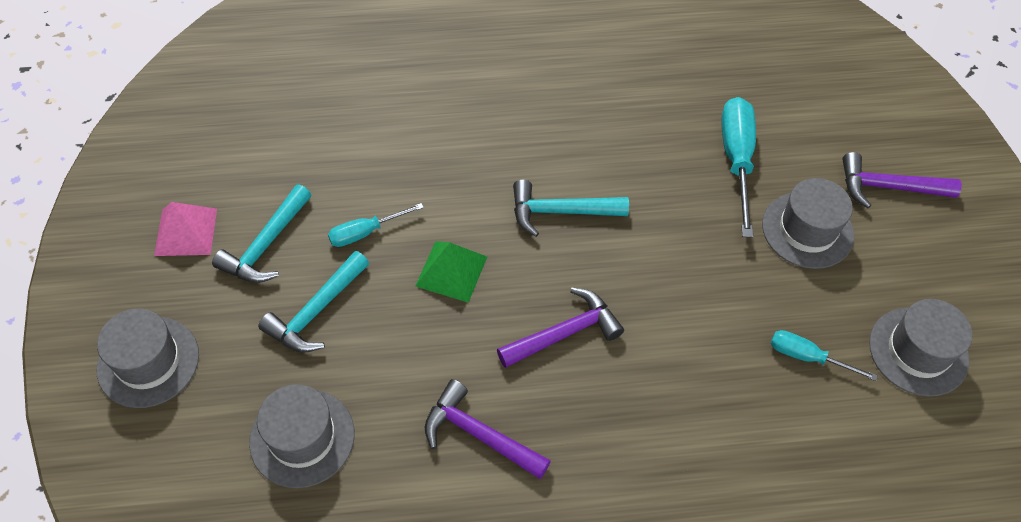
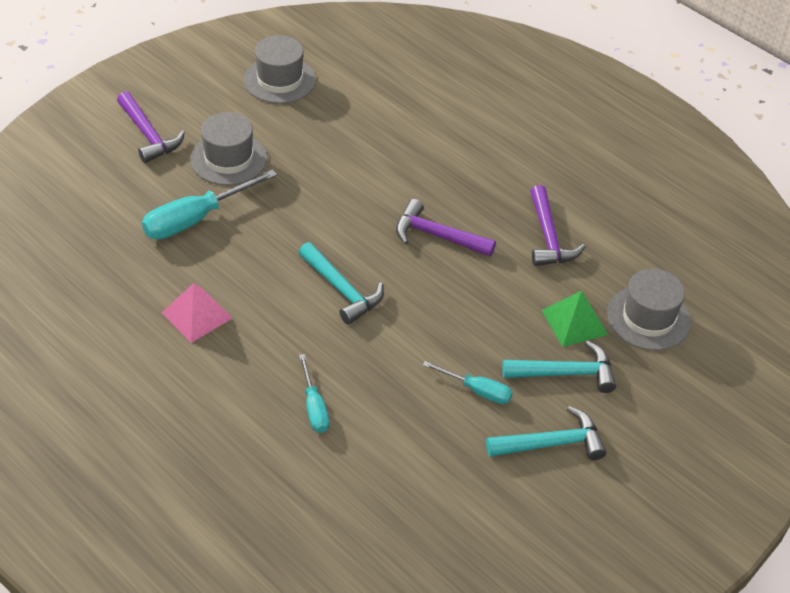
camera: 130 degrees left, 10 degrees down
(148, 362) = (704, 440): grey hat -> none
(186, 232) = (598, 506): pink pyramid -> pink pyramid (197, 315)
(451, 271) = (454, 320): green pyramid -> green pyramid (574, 322)
(807, 357) = (334, 122): turquoise screwdriver -> turquoise screwdriver (314, 407)

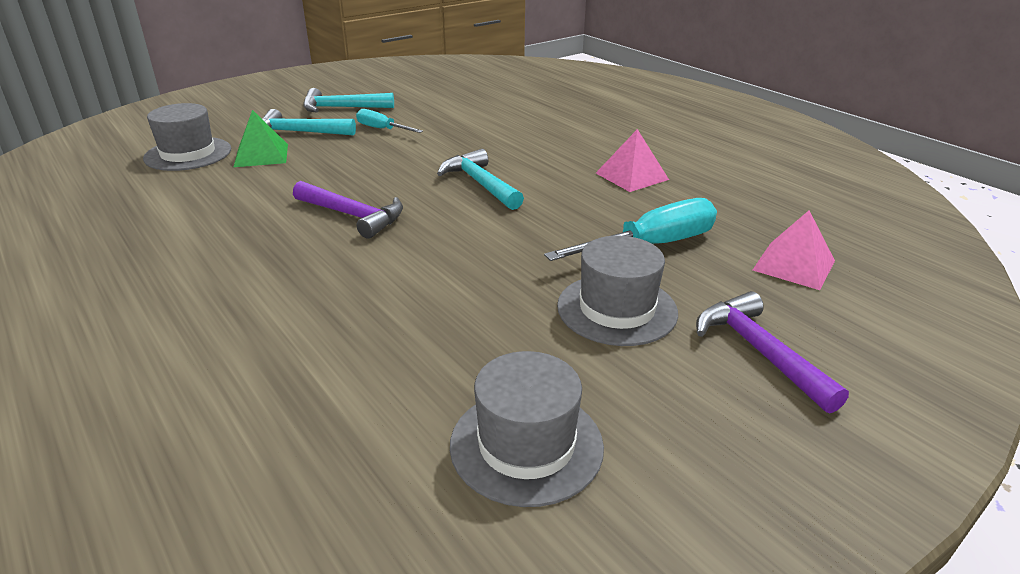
camera: 170 degrees left, 15 degrees down
(94, 206) = (794, 265): none -> pink pyramid
(314, 407) = (522, 129): turquoise screwdriver -> none
(548, 237) = (223, 208): purple hammer -> none

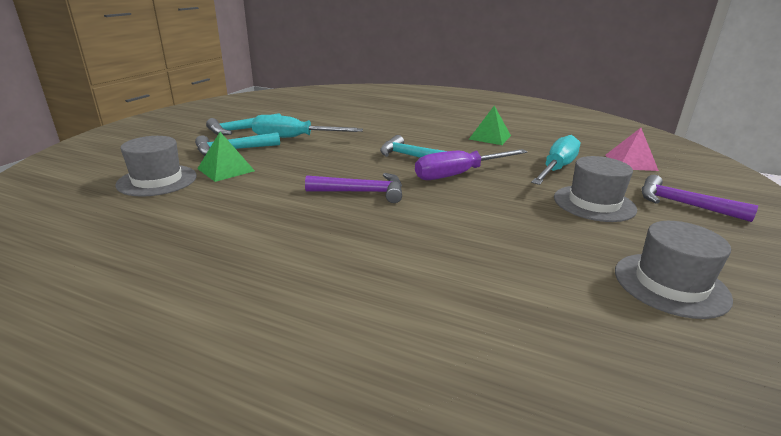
camera: 30 degrees left, 5 degrees down
(382, 129) = (294, 138): turquoise screwdriver -> turquoise screwdriver, size x1.73
(500, 221) = (459, 174): none -> purple screwdriver
(632, 176) = (490, 137): pink pyramid -> green pyramid

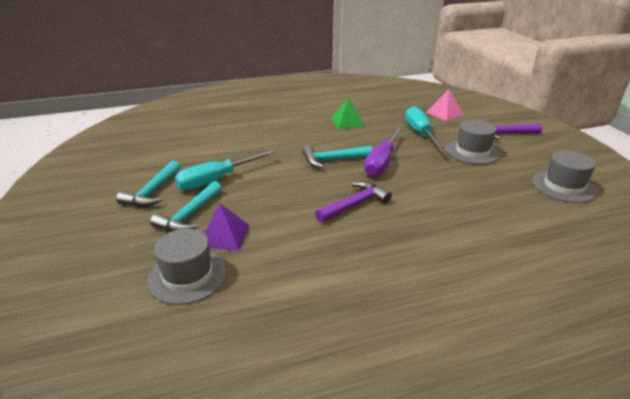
camera: 40 degrees left, 5 degrees up
(226, 169) = (224, 235): green pyramid -> purple pyramid

